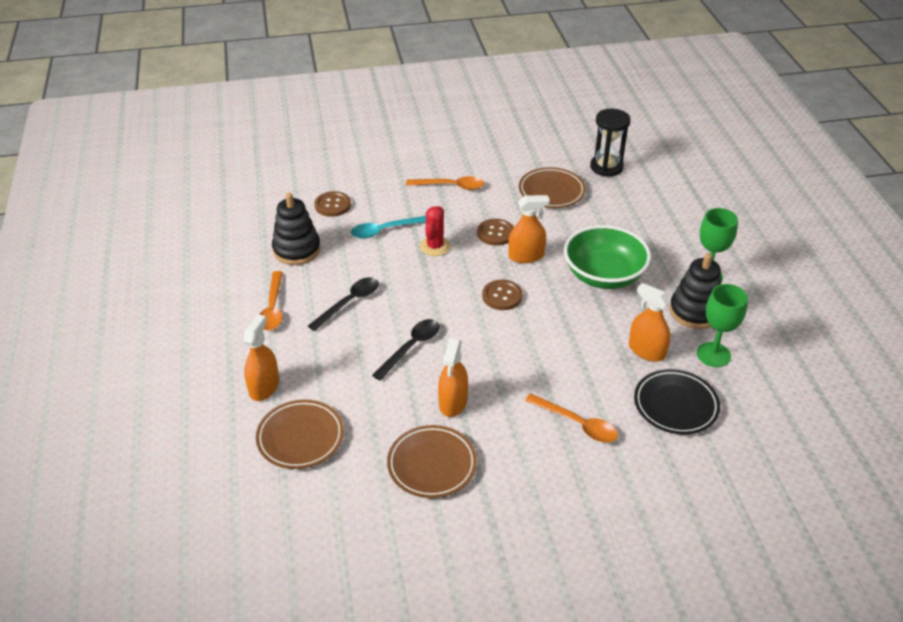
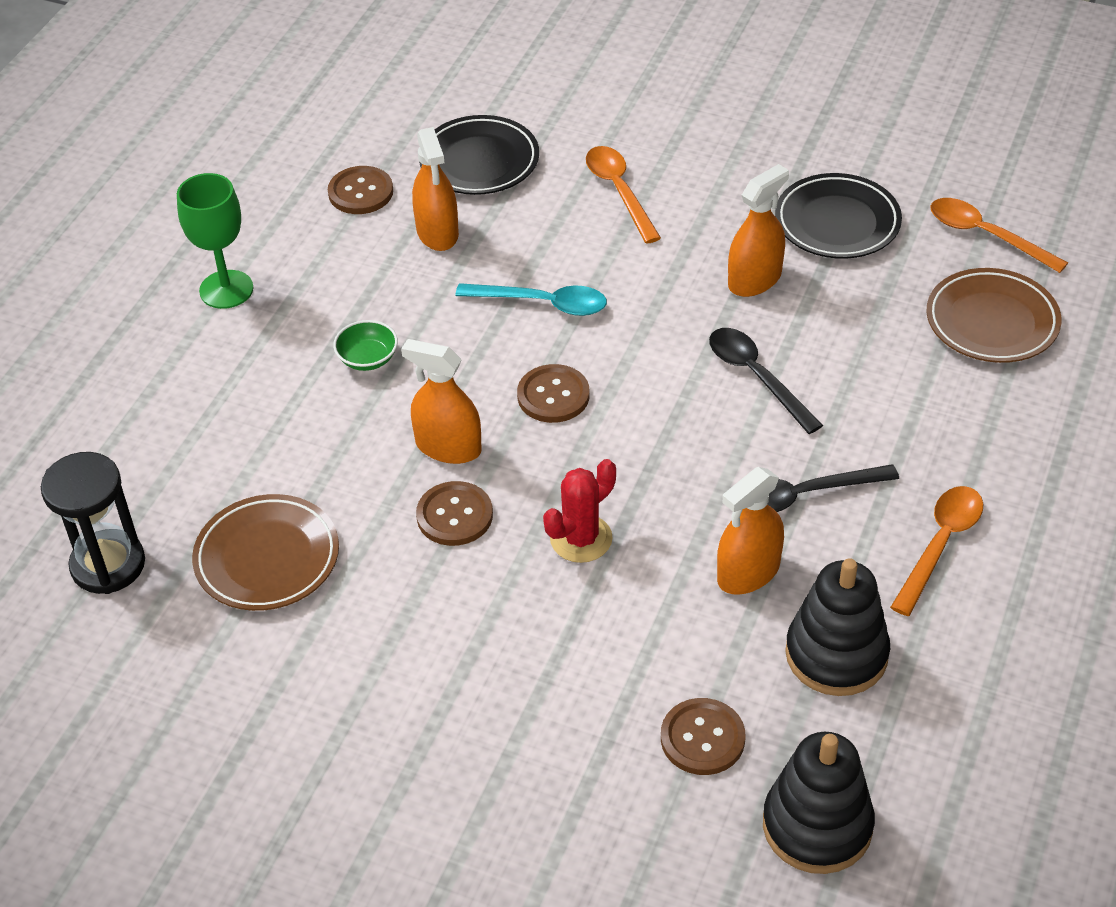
camera: 145 degrees left, 5 degrees up
(264, 387) = (1014, 413): orange spray bottle -> orange spray bottle (748, 572)
(385, 230) = (642, 619): turquoise spoon -> turquoise spoon (542, 303)
(411, 347) = (756, 377): black spoon -> black spoon turned 75 degrees clockwise
(432, 465) = (837, 222): brown plate -> black plate
(451, 186) = (435, 669): orange spoon -> orange spoon (986, 235)
(603, 275) = (367, 358): green bowl -> green bowl, size x0.42
(694, 311) = (310, 251): black stacking toy -> black stacking toy (817, 826)
(713, 354) = (360, 192): green goblet -> brown button

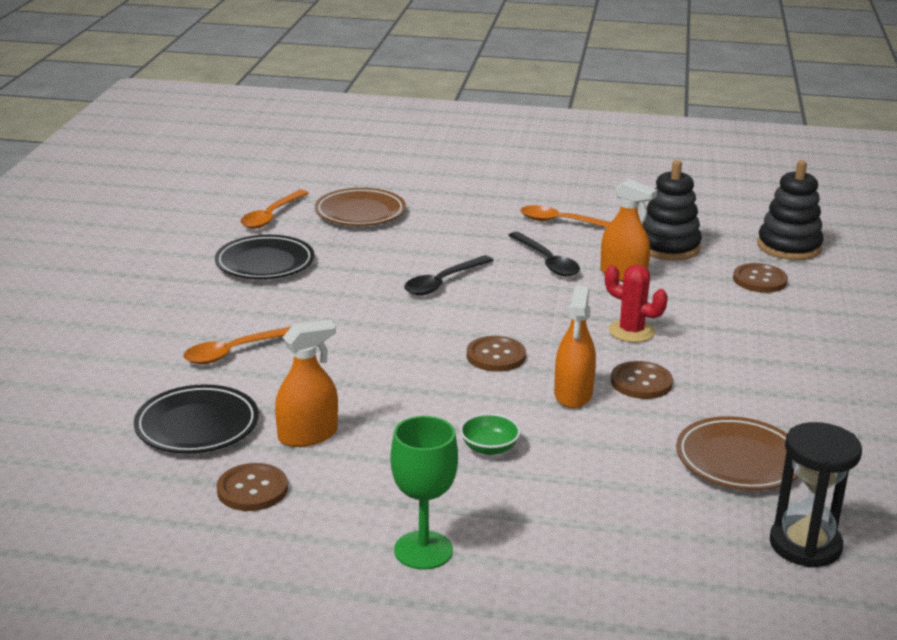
camera: 105 degrees left, 20 degrees down
(542, 303) = (391, 372): turquoise spoon -> none
(754, 279) = (338, 289): orange spray bottle -> none

